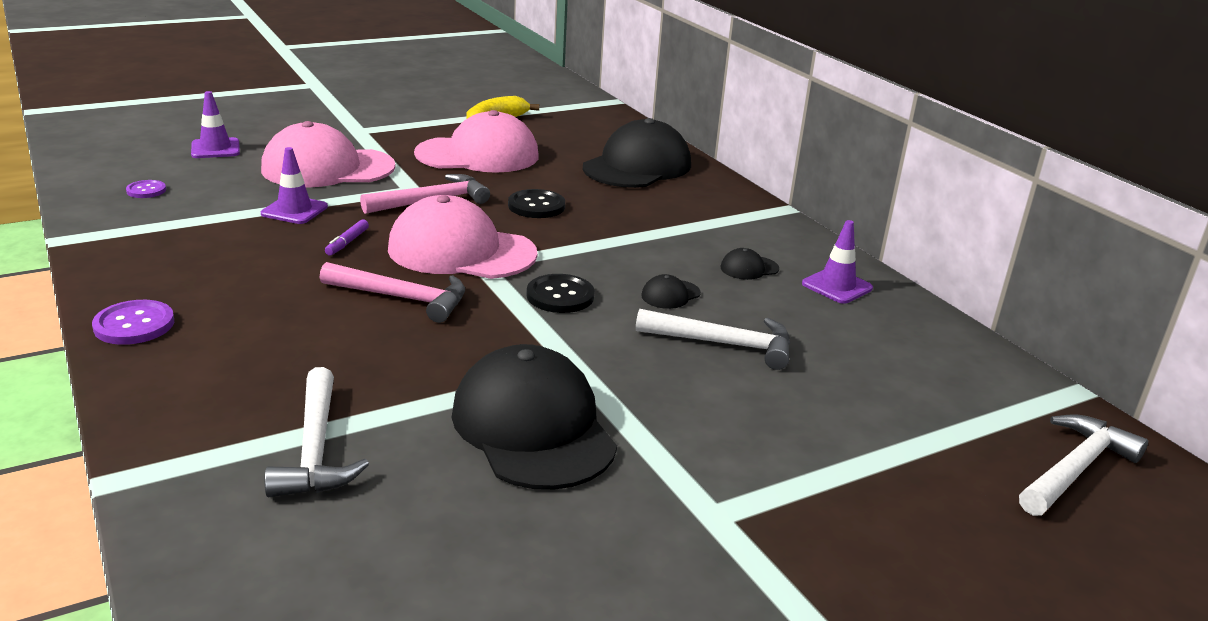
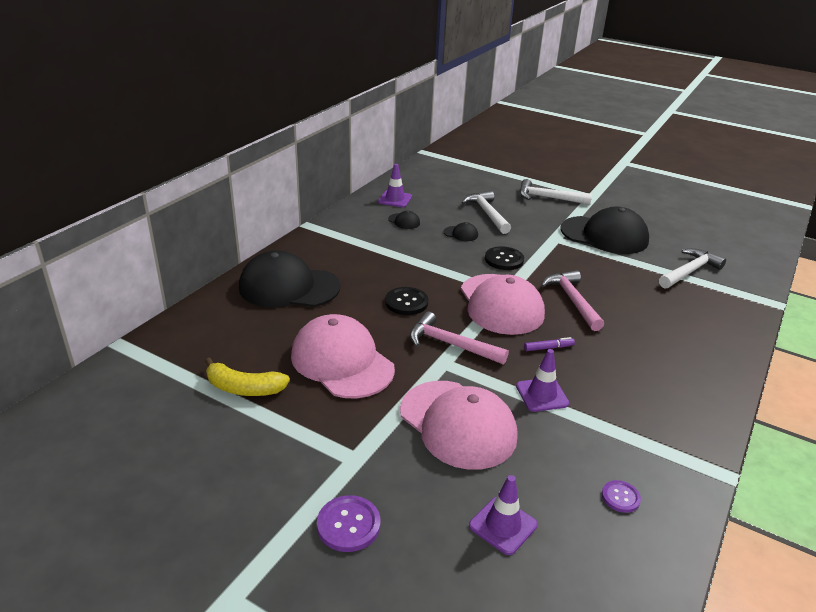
camera: 120 degrees left, 5 degrees up
(134, 325) = (721, 367): purple button -> purple button (348, 525)
(533, 427) = (604, 235): black cap -> black cap turned 105 degrees counterclockwise
(1075, 469) = (478, 151): white hammer -> white hammer (548, 198)

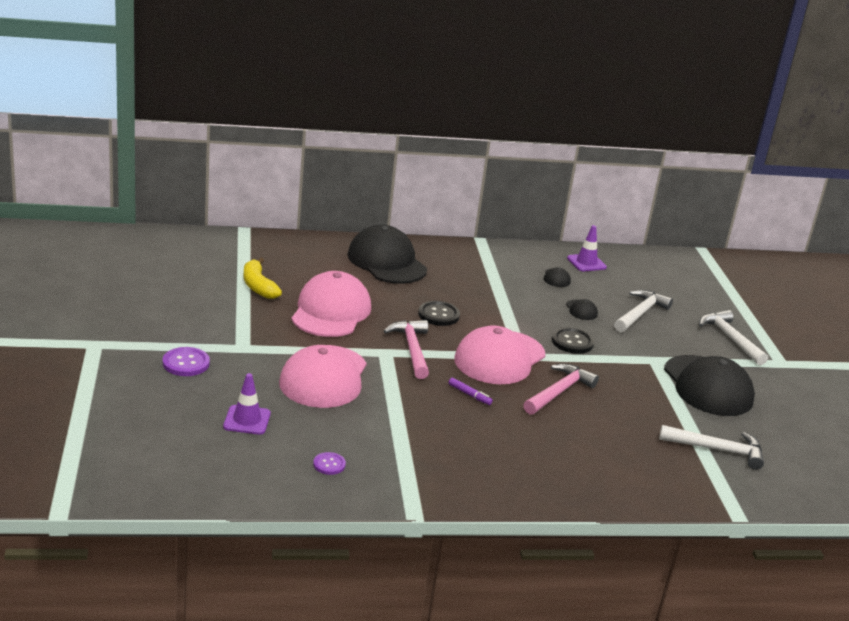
camera: 50 degrees right, 5 degrees down
(542, 395) = (403, 405): purple traffic cone -> none

